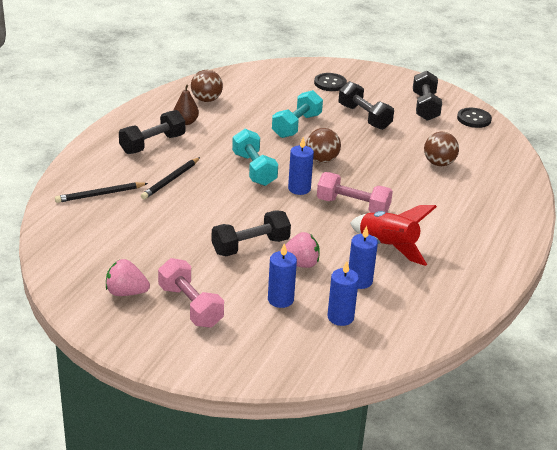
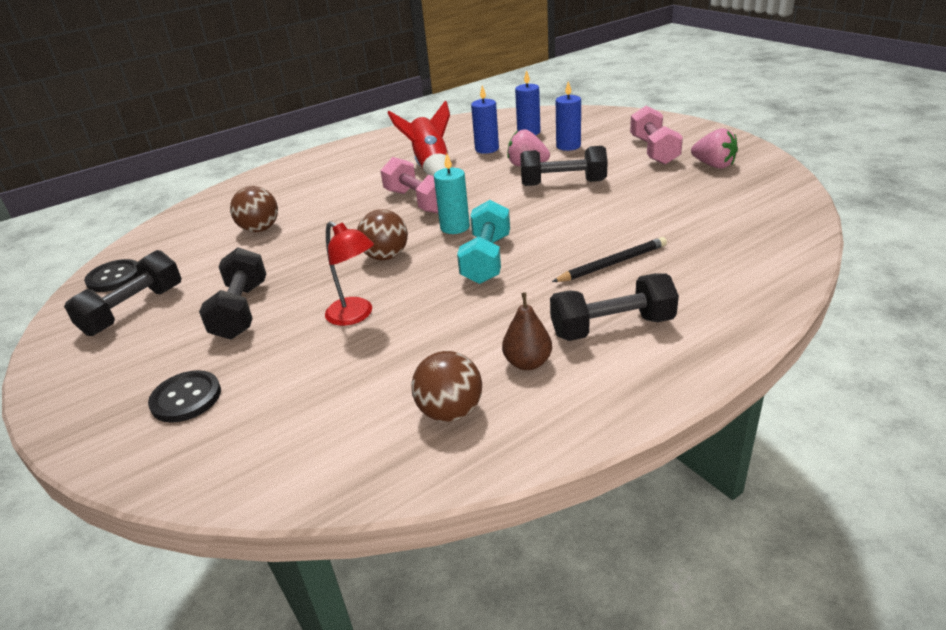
camera: 145 degrees left, 0 degrees up
(100, 194) = (723, 260): black pencil -> none
(296, 126) = (356, 315): turquoise dumbbell -> red lamp
(299, 189) = (455, 227): blue candle -> turquoise candle

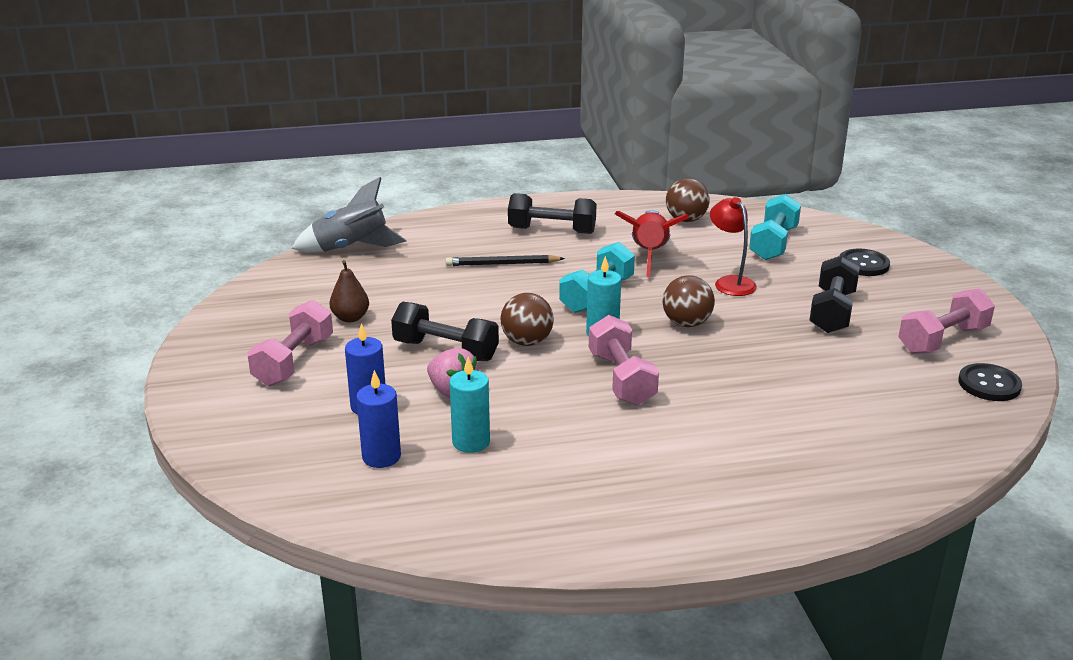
camera: 160 degrees left, 5 degrees down
(134, 310) = (942, 340): black dumbbell -> pink dumbbell
(260, 229) = (824, 399): brown ball -> brown ball (527, 342)
(310, 400) = (773, 243): none -> turquoise dumbbell
(430, 167) = (571, 434): red rocket -> red rocket (649, 255)
(487, 149) = (471, 442): blue candle -> turquoise candle
(527, 363) = (623, 228): brown pear -> brown pear (350, 318)
(713, 165) = (277, 321): pink strawberry -> none
(783, 234) = (351, 248): none -> grey rocket

